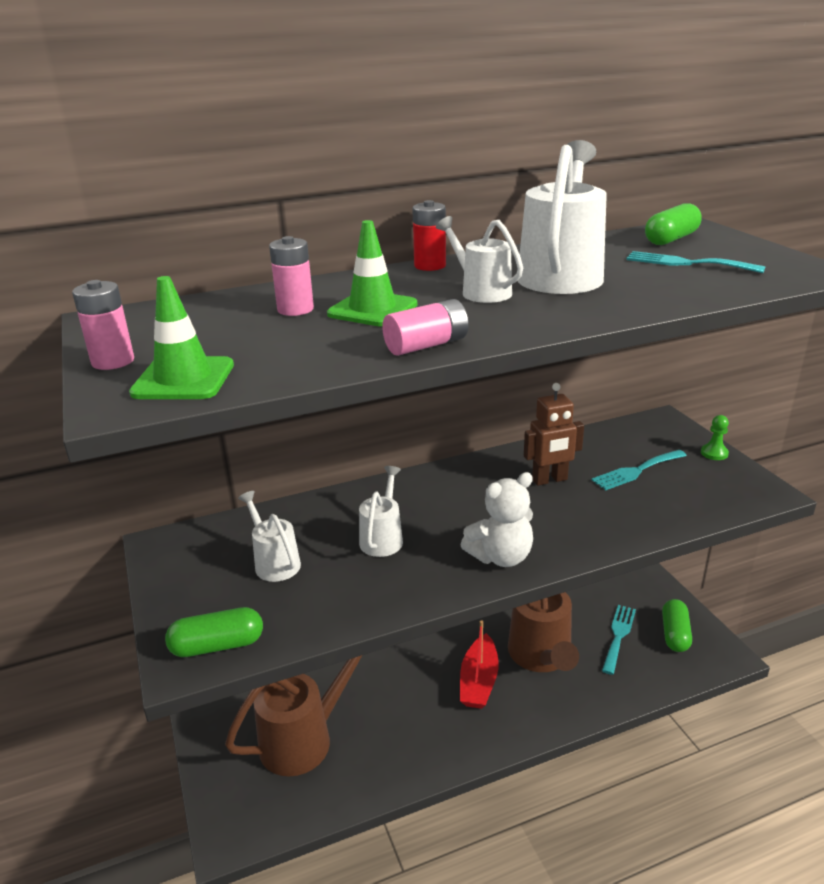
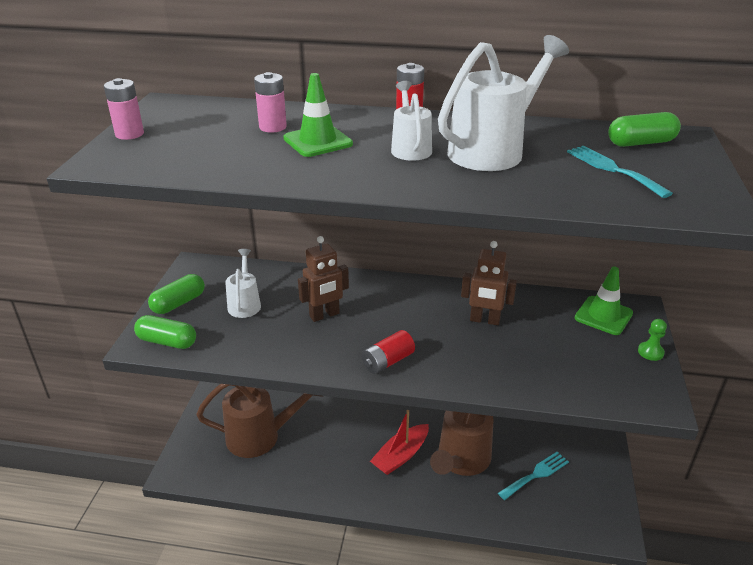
camera: 30 degrees right, 5 degrees up
(183, 379) = (146, 158): green traffic cone -> green traffic cone (603, 315)
(383, 538) = (324, 315): white watering can -> brown robot
(426, 345) = (308, 180): pink battery -> none
(501, 557) = (387, 361): white teddy bear -> red battery
(636, 471) = (563, 340): turquoise fork -> none
(675, 634) = (585, 496): green capsule -> green capsule (178, 303)

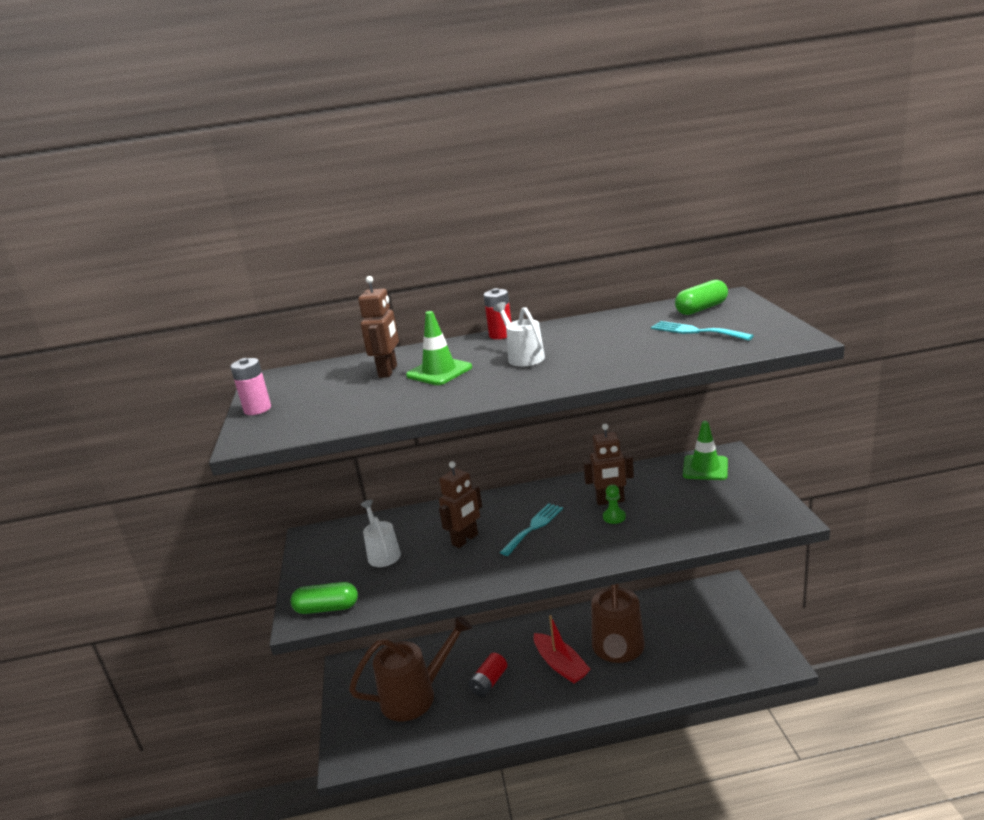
camera: 15 degrees left, 10 degrees down
(178, 303) = (316, 572): green capsule -> none
(273, 127) = (388, 371): pink battery -> brown robot
(387, 361) = (547, 559): red battery -> red battery (489, 682)
(401, 456) = (561, 665): red boat -> red boat turned 60 degrees counterclockwise
(493, 150) = (592, 341): white watering can -> none
(536, 474) = (689, 638): turquoise fork -> turquoise fork (534, 527)
(650, 352) = (759, 484): green pawn -> green pawn (614, 517)

